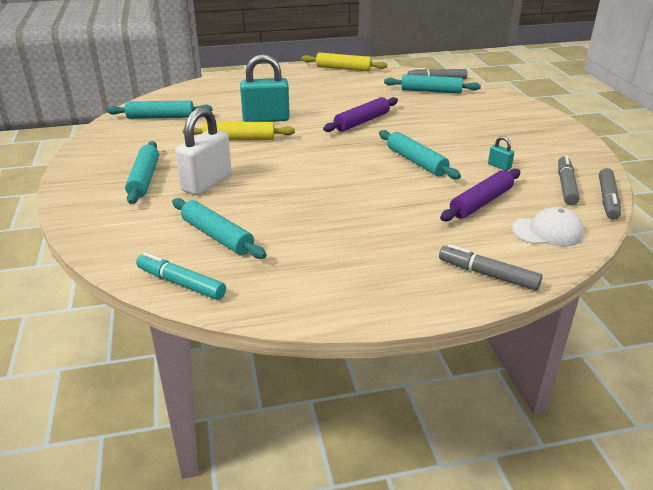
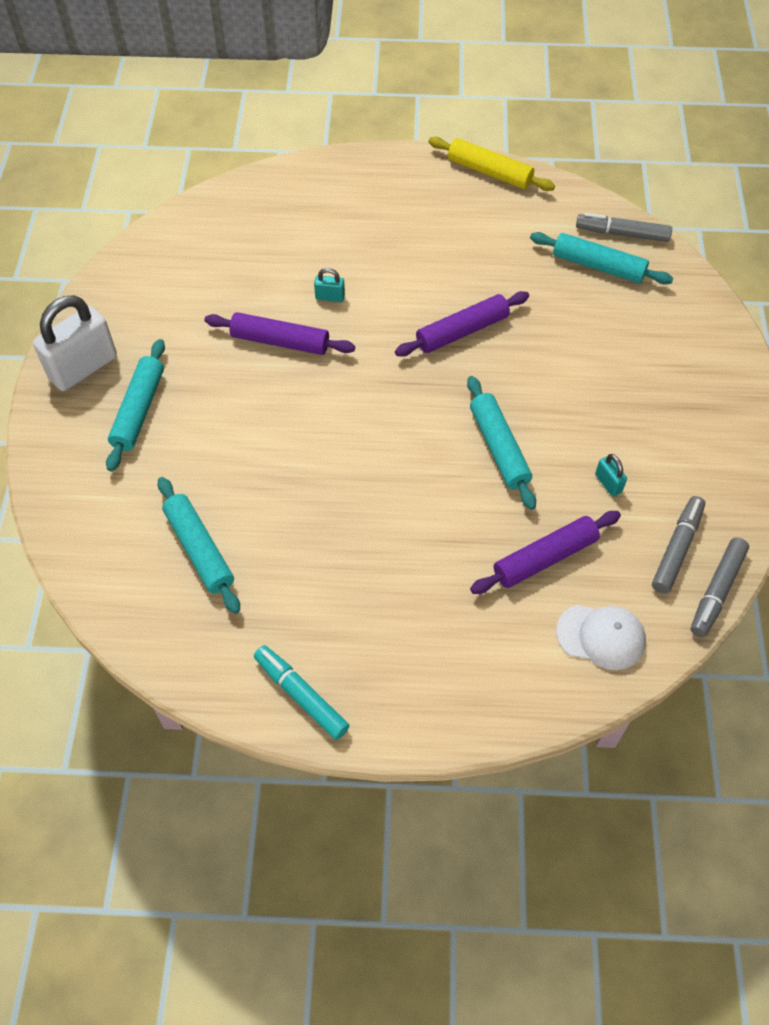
camera: 15 degrees right, 25 degrees up
(161, 117) = (188, 263): turquoise rolling pin -> none
(181, 283) = (140, 625): turquoise marker -> turquoise marker (301, 695)
(207, 183) = (213, 436): white padlock -> white padlock (83, 367)
(239, 139) = (280, 342): yellow rolling pin -> purple rolling pin
(266, 119) = (330, 297): turquoise padlock -> turquoise padlock, size x0.43
(488, 274) = (488, 696): grey marker -> none

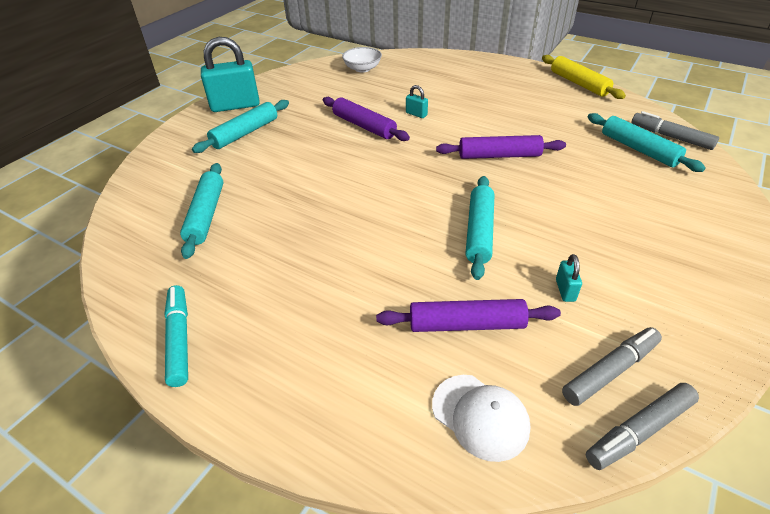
camera: 30 degrees right, 15 degrees down
(83, 367) = (235, 106): white padlock -> turquoise padlock
(203, 234) = (362, 69): none -> white bowl

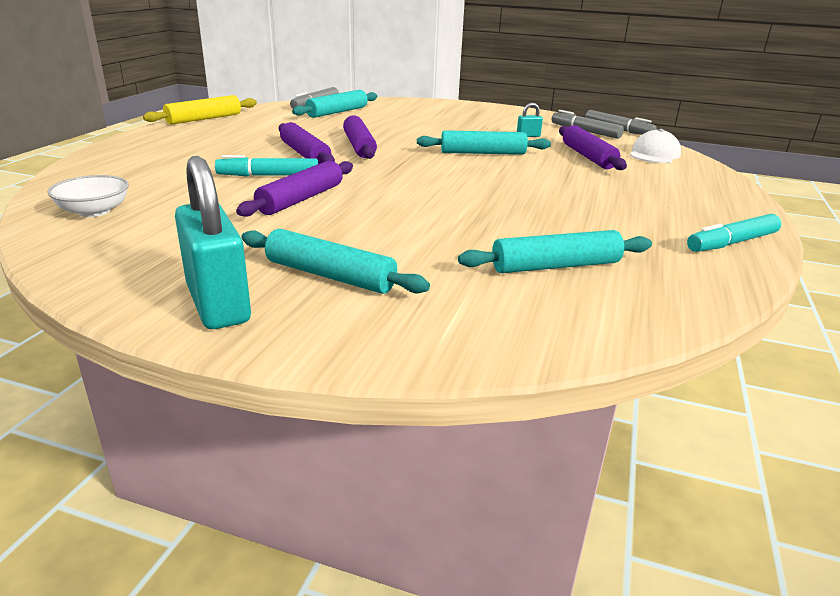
camera: 105 degrees left, 15 degrees down
(416, 114) = (268, 176): turquoise padlock -> turquoise marker
(471, 129) = (305, 154): none -> purple rolling pin

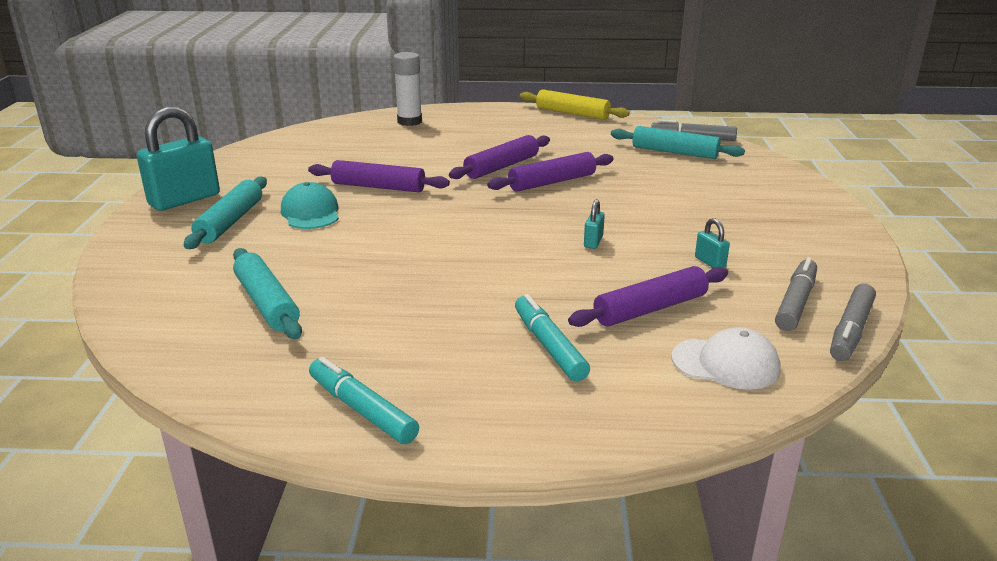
camera: 75 degrees right, 0 degrees up
(94, 211) = (319, 138): white bowl -> none
(116, 168) = (409, 122): none -> white glue stick
(268, 176) = (428, 166): turquoise marker -> turquoise marker (549, 346)
(342, 233) = (310, 213): none -> turquoise cap
(483, 153) = (593, 242): turquoise rolling pin -> turquoise padlock

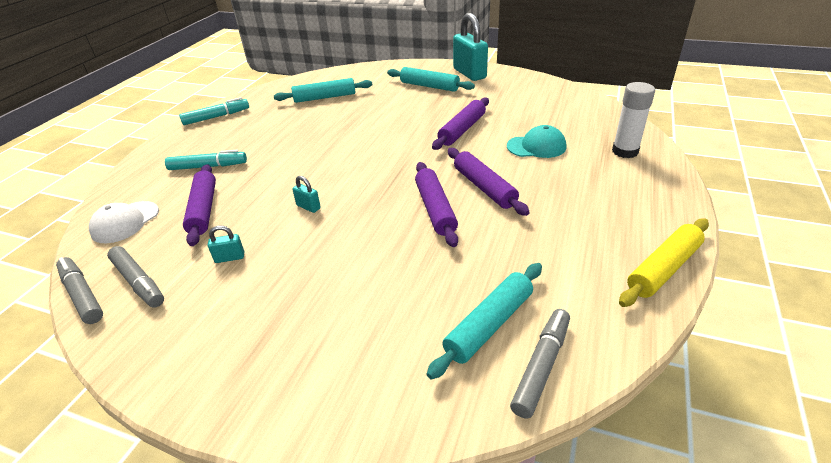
camera: 110 degrees right, 10 degrees up
(310, 213) = (429, 107): turquoise cap -> turquoise cap (536, 146)

